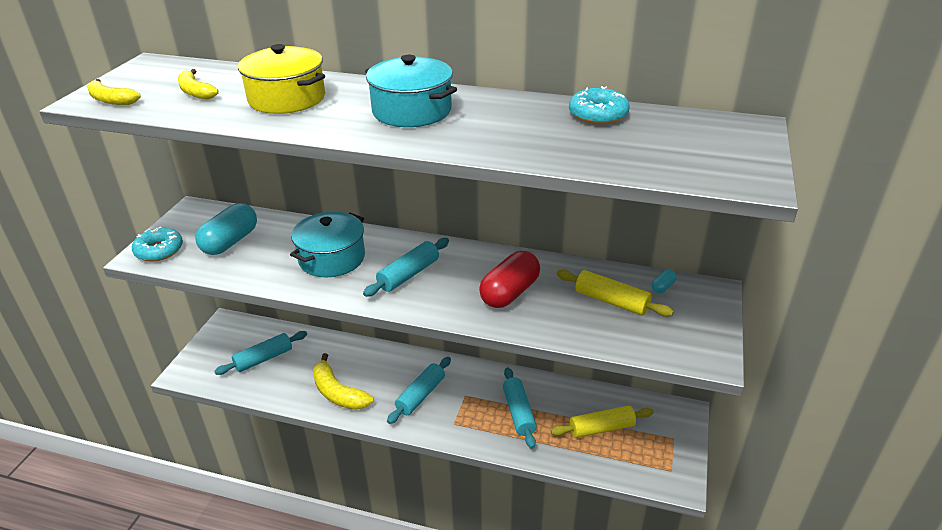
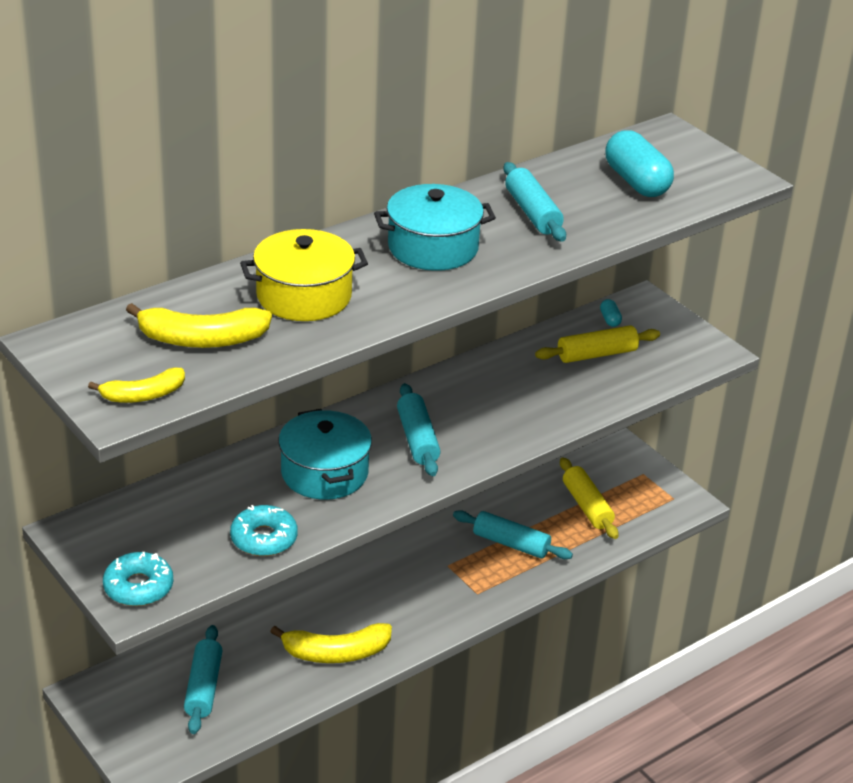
camera: 55 degrees left, 0 degrees up
(196, 92) = (202, 339): yellow banana -> yellow banana, size x1.58
(230, 242) = (193, 528): turquoise capsule -> turquoise capsule (636, 182)
(421, 395) = (412, 595): turquoise rolling pin -> turquoise rolling pin (533, 213)
(509, 293) = (519, 398): red capsule -> none
(598, 114) = (563, 175): turquoise donut -> turquoise donut (264, 538)
(601, 428) = (587, 506): yellow rolling pin -> yellow rolling pin turned 45 degrees counterclockwise

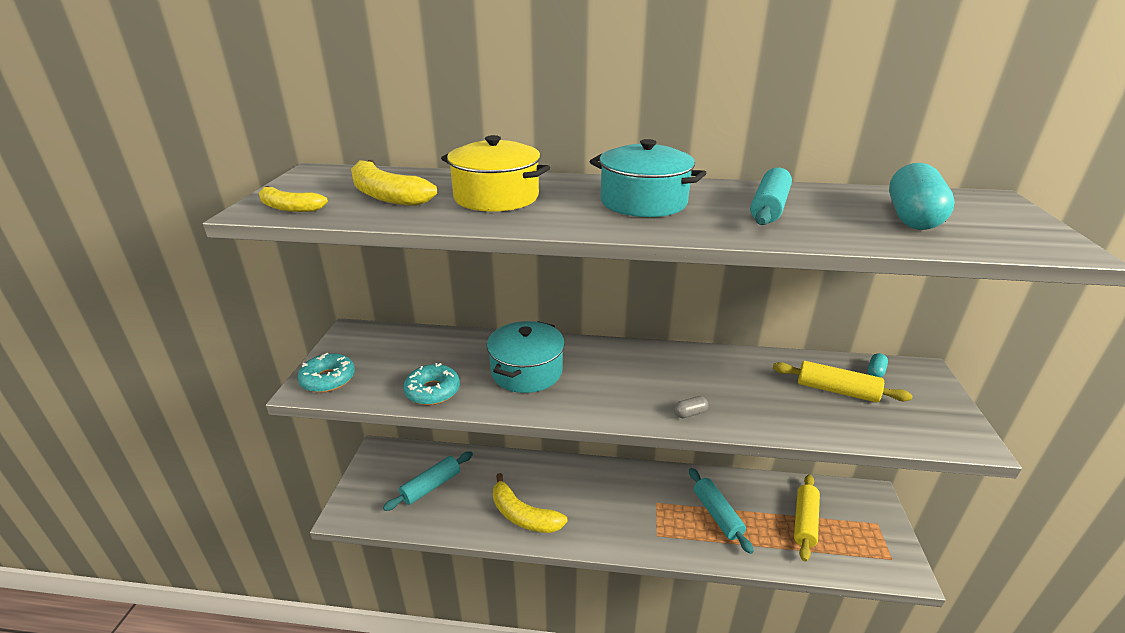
camera: 45 degrees right, 5 degrees down
(417, 439) = (616, 381): turquoise rolling pin -> none
(509, 436) = (690, 413): none -> grey capsule

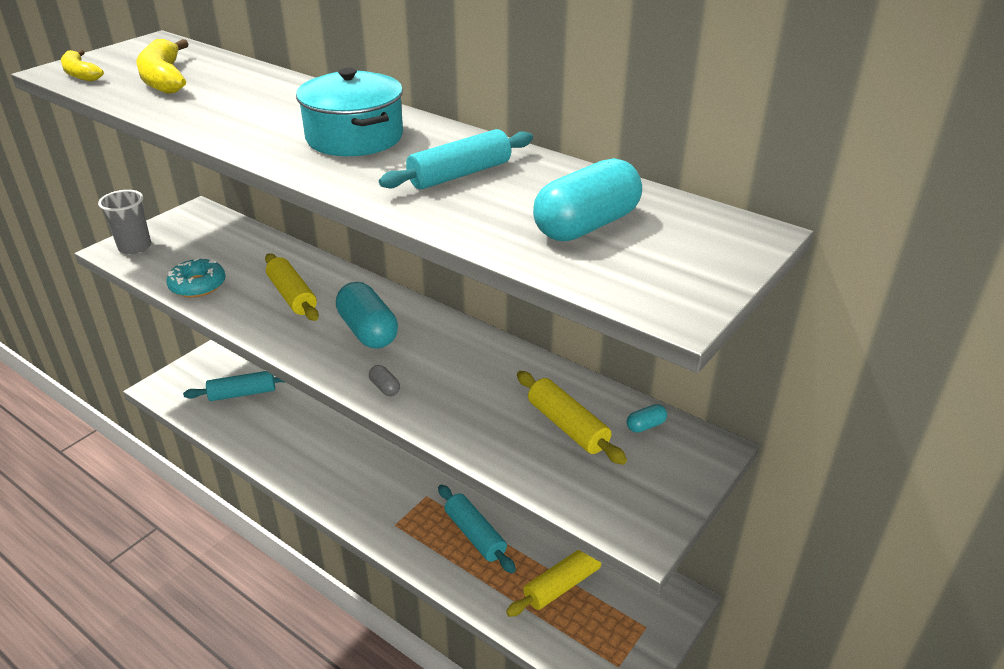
camera: 30 degrees right, 5 degrees up
(328, 379) = (135, 247): turquoise donut -> grey cup
(496, 197) = (242, 101): yellow pot -> none
(523, 515) = (294, 452): yellow banana -> none
(527, 371) = (292, 296): turquoise pot -> yellow rolling pin
(621, 377) = (368, 331): none -> turquoise capsule
(690, 413) = (385, 387): grey capsule -> grey capsule turned 45 degrees clockwise
(717, 514) = (475, 535): turquoise rolling pin -> turquoise rolling pin turned 45 degrees counterclockwise

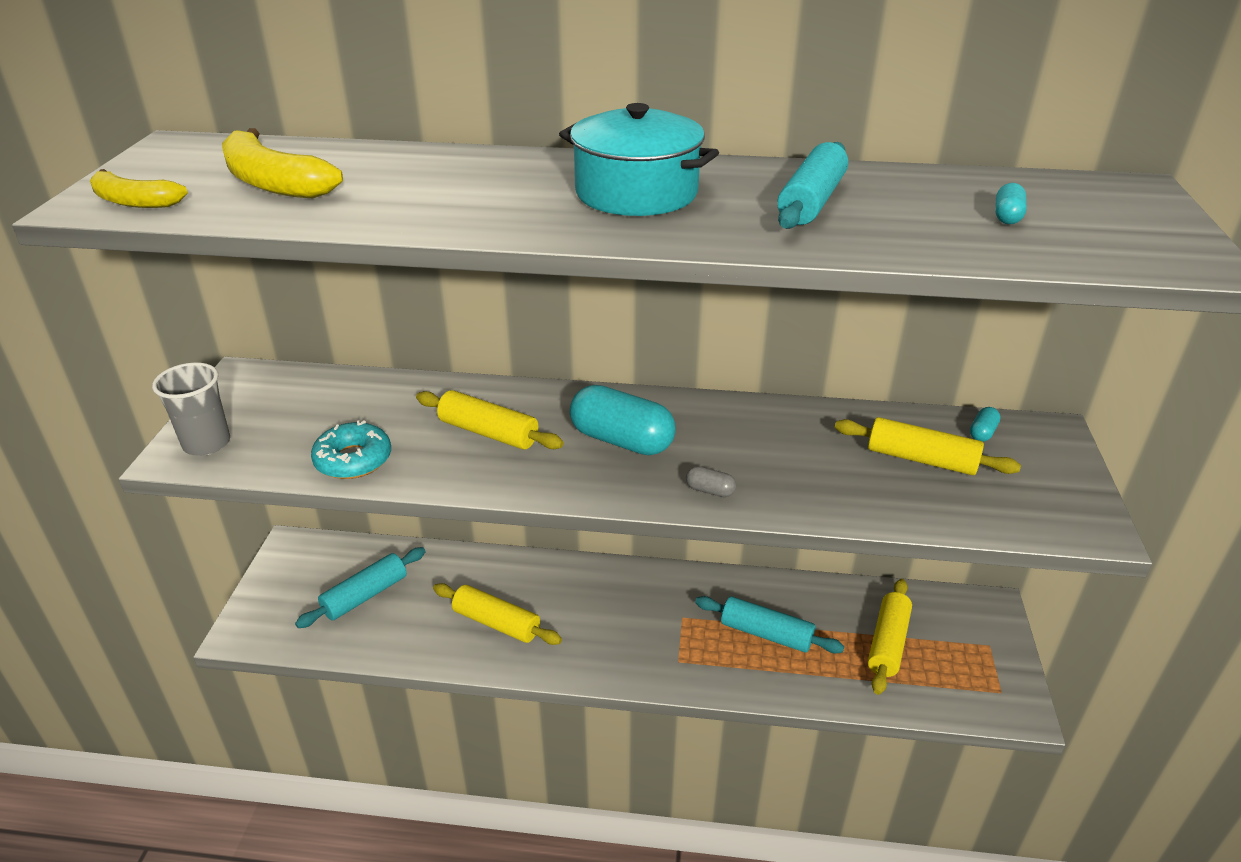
camera: 30 degrees left, 0 degrees up
(303, 445) = (497, 622): none -> yellow rolling pin
(587, 226) = (1007, 216): turquoise capsule -> turquoise capsule, size x0.43

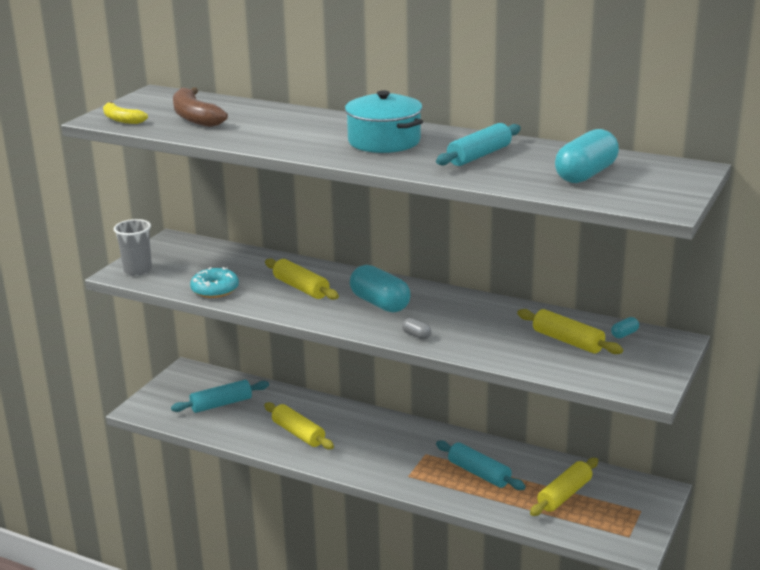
camera: 20 degrees right, 10 degrees down
(274, 183) = (195, 117): yellow banana -> brown banana
(1007, 216) = (586, 174): turquoise capsule -> turquoise capsule, size x2.33

